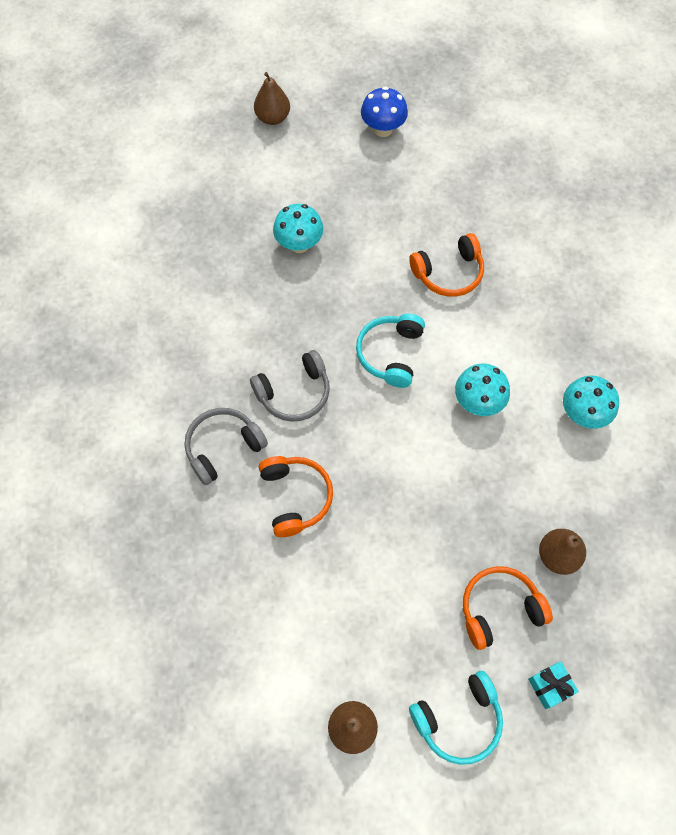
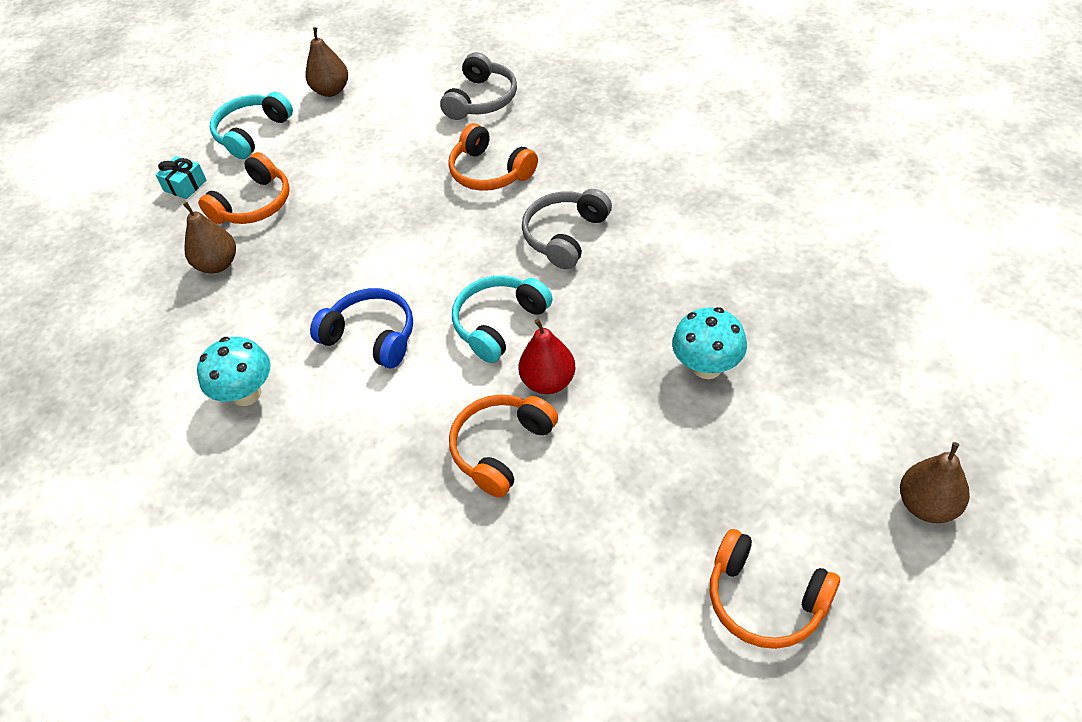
camera: 150 degrees right, 15 degrees down
(223, 448) = (587, 165): grey headphones -> grey headphones (481, 99)
(383, 129) = (765, 599): blue mushroom -> orange headphones
(390, 354) = (499, 324): turquoise headphones -> turquoise headphones turned 120 degrees counterclockwise
(392, 295) = (548, 382): none -> red pear
(478, 402) = (371, 337): turquoise mushroom -> blue headphones

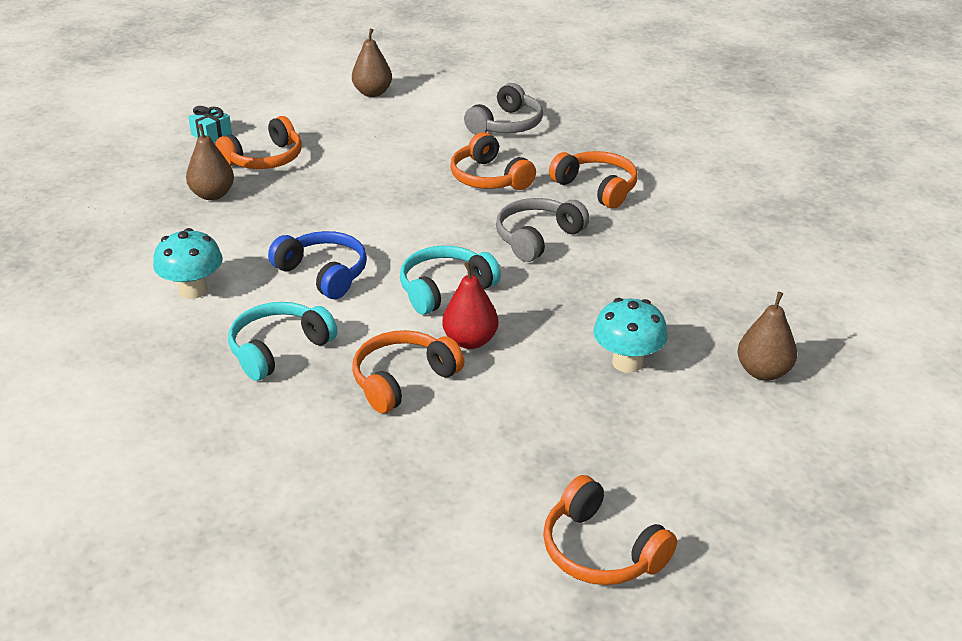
camera: 10 degrees right, 15 degrees down
(252, 133) = (288, 109): turquoise headphones -> turquoise headphones (279, 349)
(599, 158) = (596, 188): none -> orange headphones
(927, 505) = (798, 517): brown pear -> brown pear (763, 372)

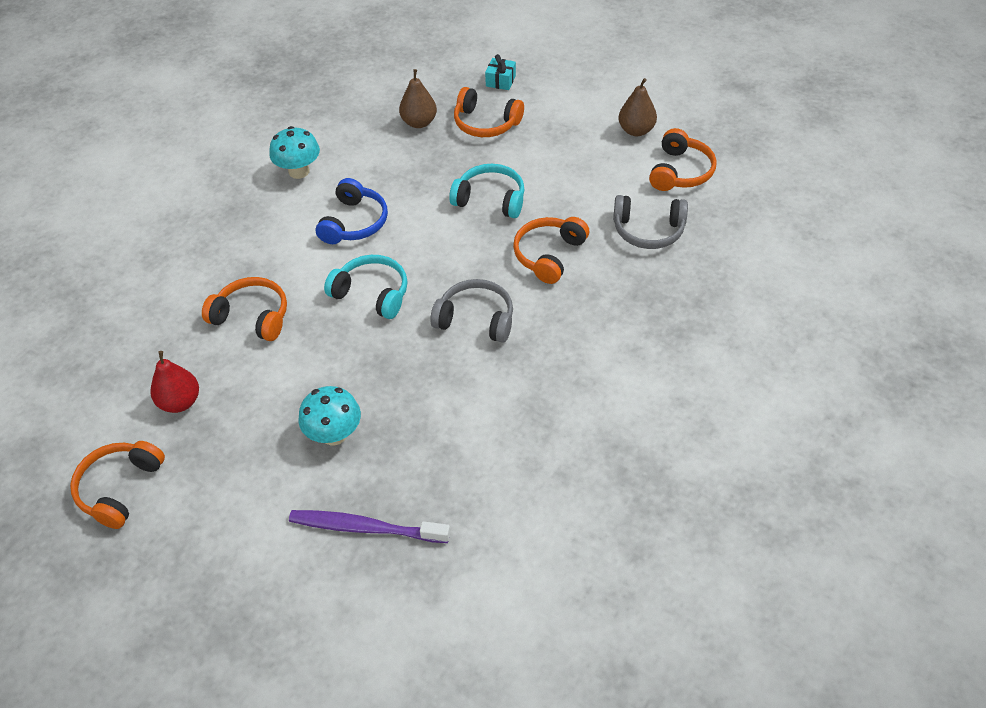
camera: 65 degrees right, 15 degrees up
(279, 349) = (256, 241): turquoise headphones -> turquoise headphones (490, 199)
(470, 341) = (315, 333): red pear -> red pear (180, 402)
(596, 188) = (582, 328): orange headphones -> orange headphones (680, 171)
(763, 372) = (365, 528): brown pear -> purple toothbrush

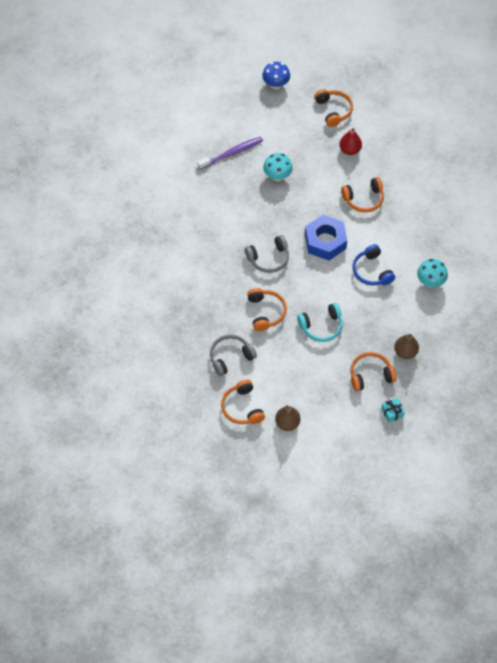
camera: 140 degrees right, 10 degrees up
(146, 617) = (276, 84): none -> blue mushroom
(372, 294) = (325, 241): turquoise headphones -> blue nut

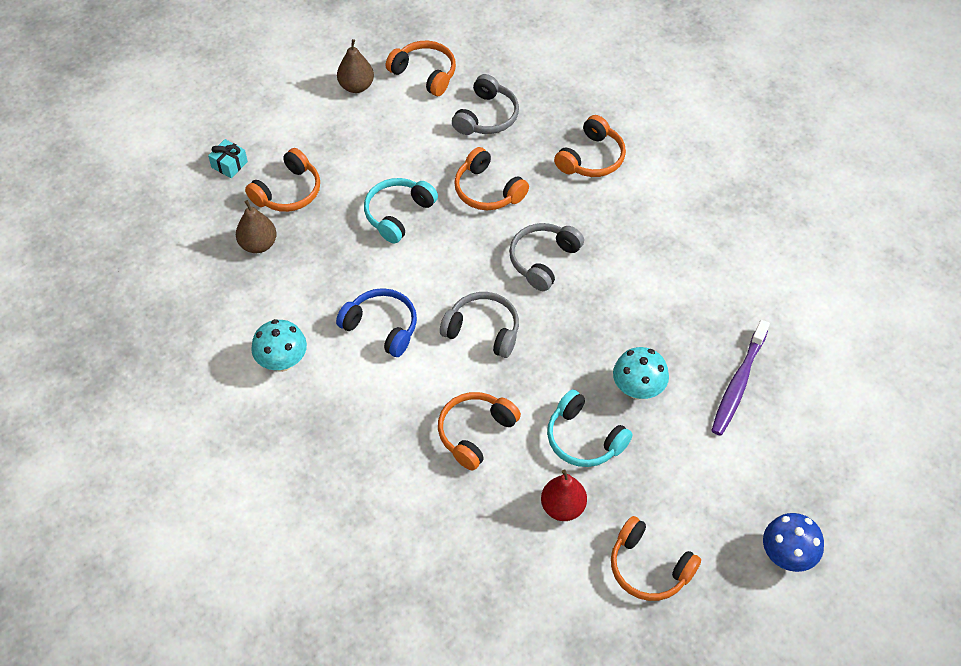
camera: 145 degrees right, 5 degrees down
(197, 298) = (591, 158): none -> orange headphones
(318, 170) = (584, 438): none -> turquoise headphones
(325, 241) = (483, 330): blue nut -> grey headphones

